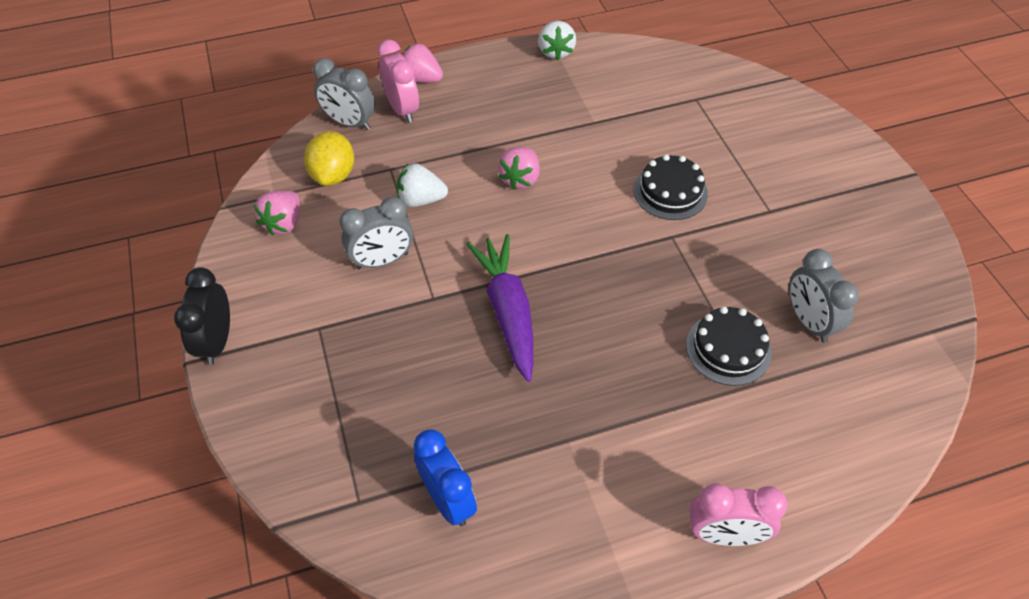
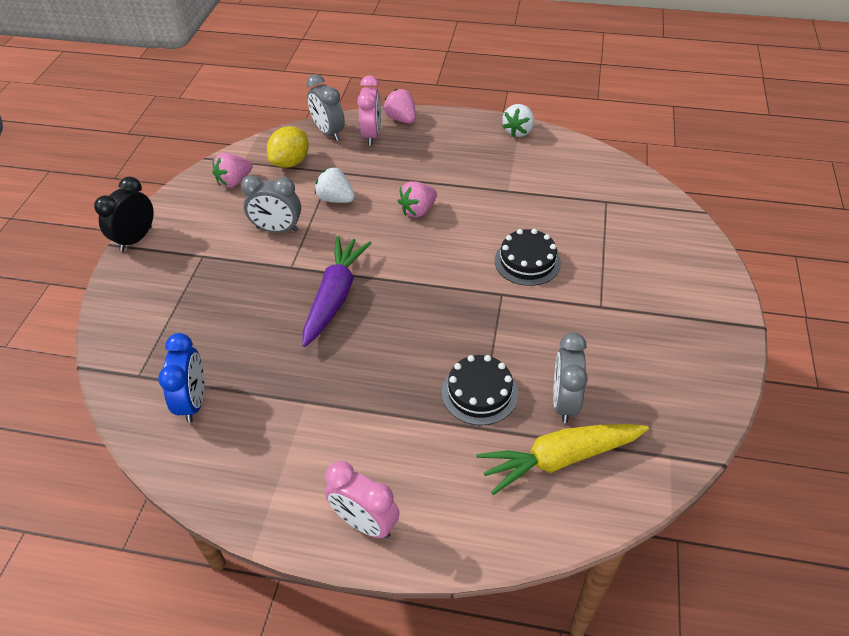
camera: 30 degrees right, 5 degrees down
(846, 379) = (560, 459): none -> yellow carrot

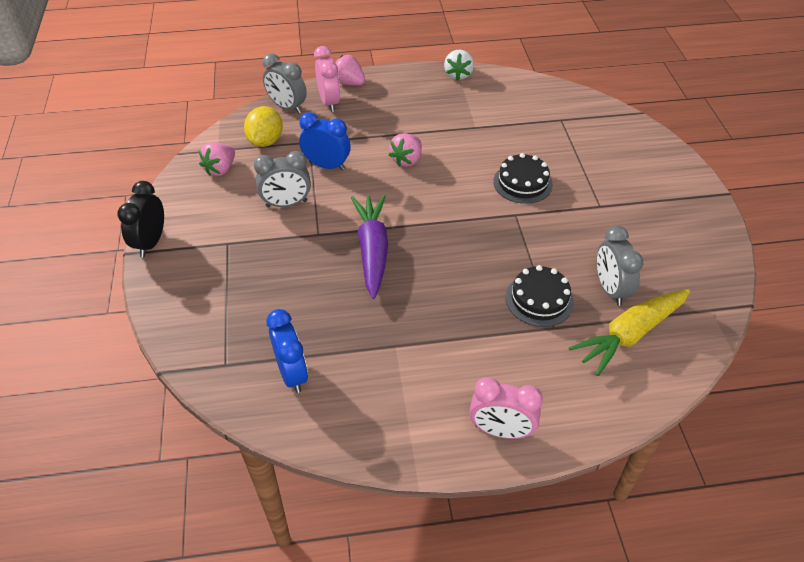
camera: 20 degrees left, 0 degrees up
(336, 199) = (327, 165): white strawberry -> blue clock

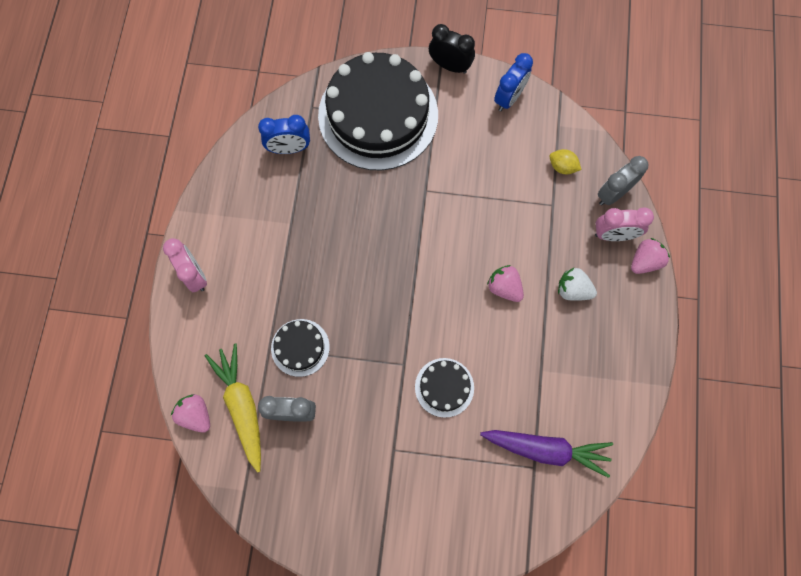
camera: 105 degrees right, 25 degrees up
(220, 169) = (529, 124): pink strawberry -> pink strawberry (196, 415)
(228, 294) = (378, 115): none -> black cake
(266, 141) = (562, 167): yellow lemon -> yellow lemon, size x0.66
(286, 204) = (469, 172): grey clock -> none
(327, 165) = (513, 214): blue clock -> blue clock (509, 98)
(372, 250) = (393, 229): purple carrot -> purple carrot (546, 449)
(458, 75) = (639, 382): white strawberry -> white strawberry (573, 290)
(501, 431) = (195, 275): pink clock -> pink clock turned 120 degrees clockwise

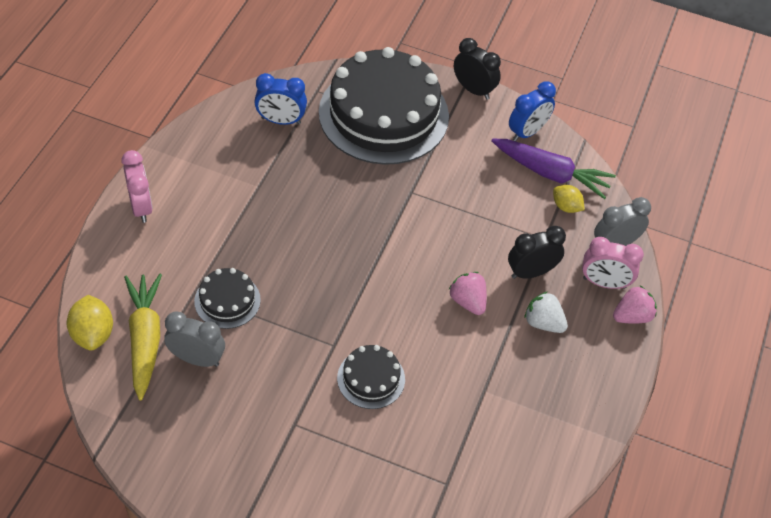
camera: 10 degrees right, 20 degrees down
(196, 415) = (93, 334): pink strawberry -> yellow lemon
(546, 449) = (465, 469): purple carrot -> purple carrot (550, 173)
(549, 242) = (531, 272): none -> black clock

